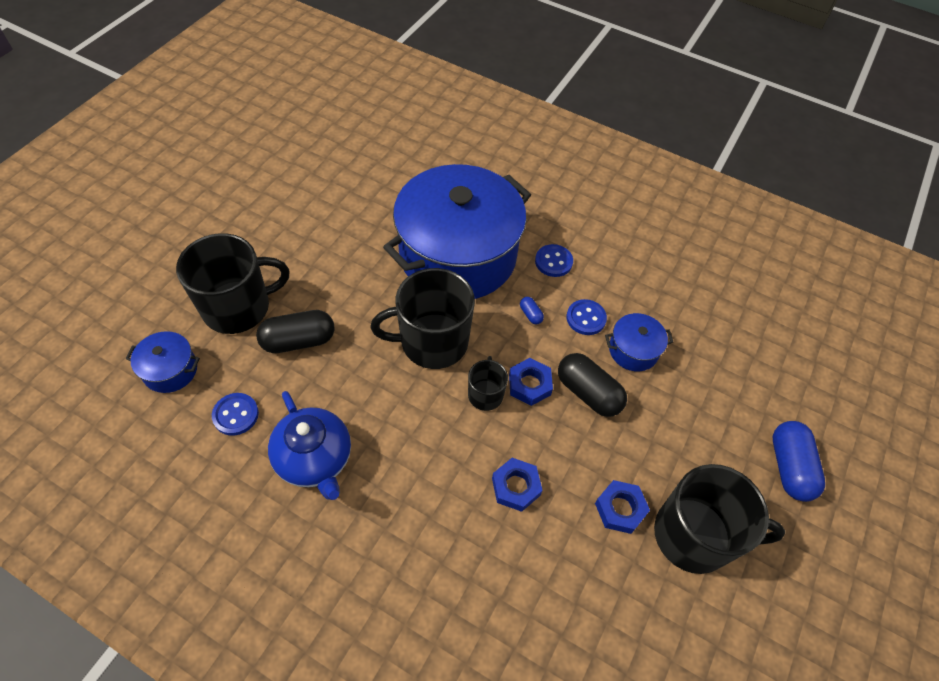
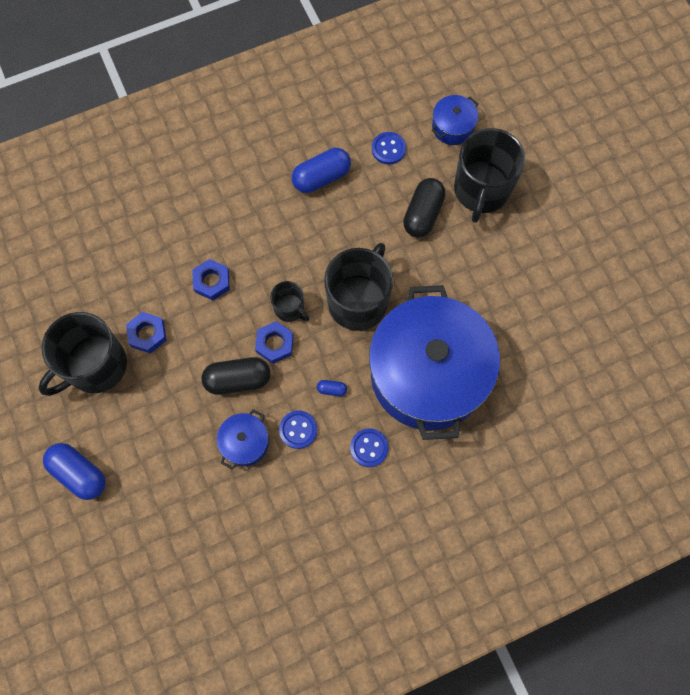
camera: 130 degrees right, 15 degrees up
(315, 459) = (321, 177): blue teapot -> blue capsule

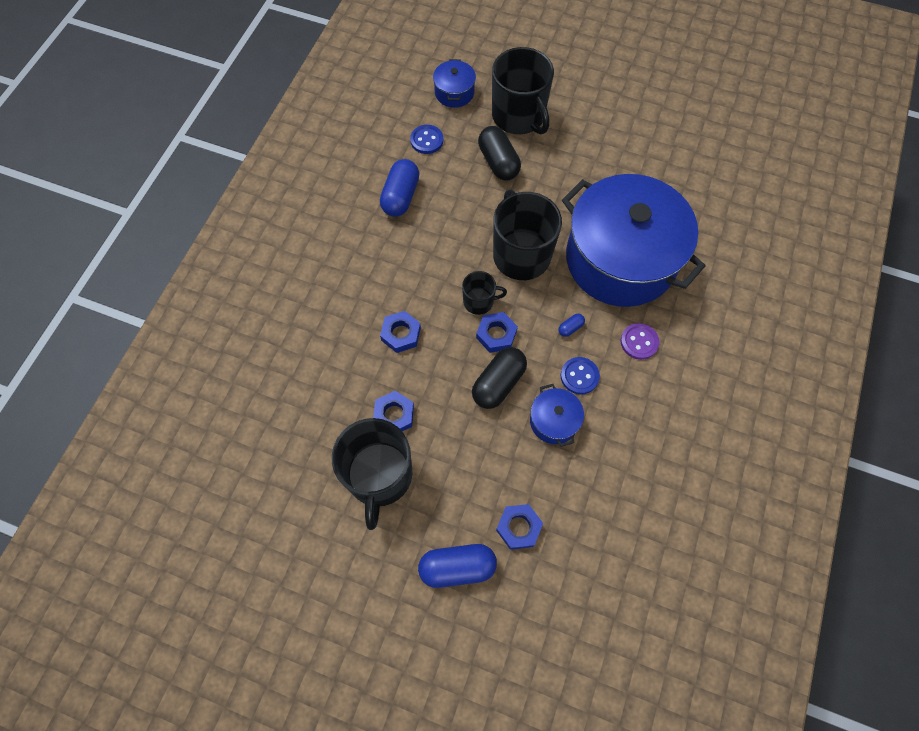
camera: 45 degrees left, 5 degrees down
(143, 489) = (518, 527): none -> blue nut
(369, 448) = (639, 342): blue button -> purple button

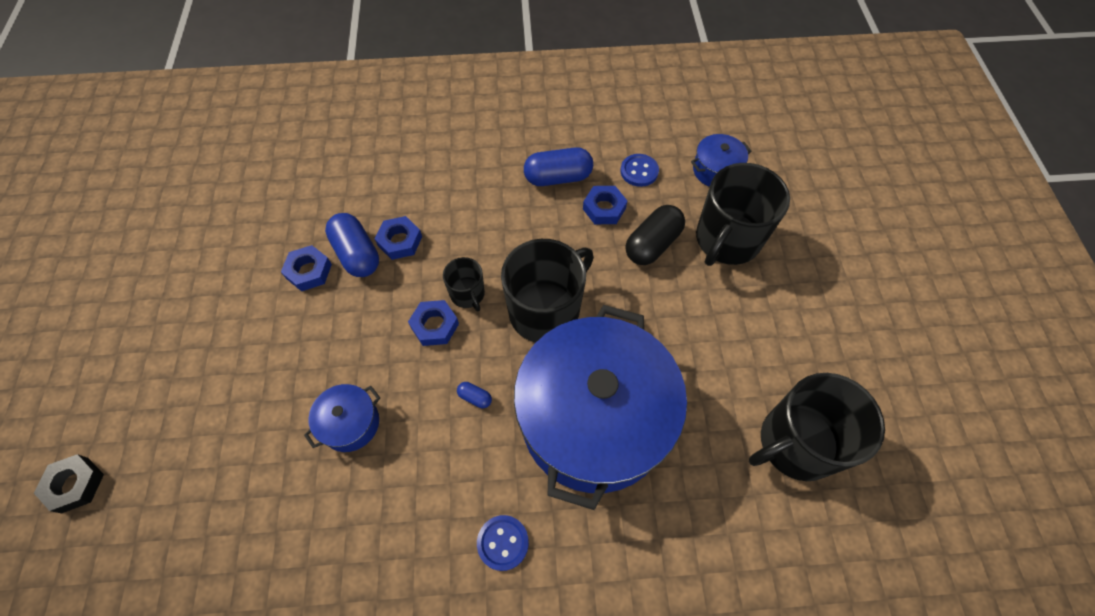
camera: 65 degrees right, 5 degrees down
(379, 476) = (240, 285): black mug -> black mug (796, 443)
(457, 567) = (159, 392): blue capsule -> blue capsule (357, 254)
(498, 383) = (377, 350): black capsule -> none
(516, 653) = (75, 485): none -> black nut
(518, 527) = (214, 434): blue nut -> blue nut (604, 208)
(579, 376) = (416, 430): blue button -> blue button (503, 543)
(639, 342) = (489, 483): purple button -> none

